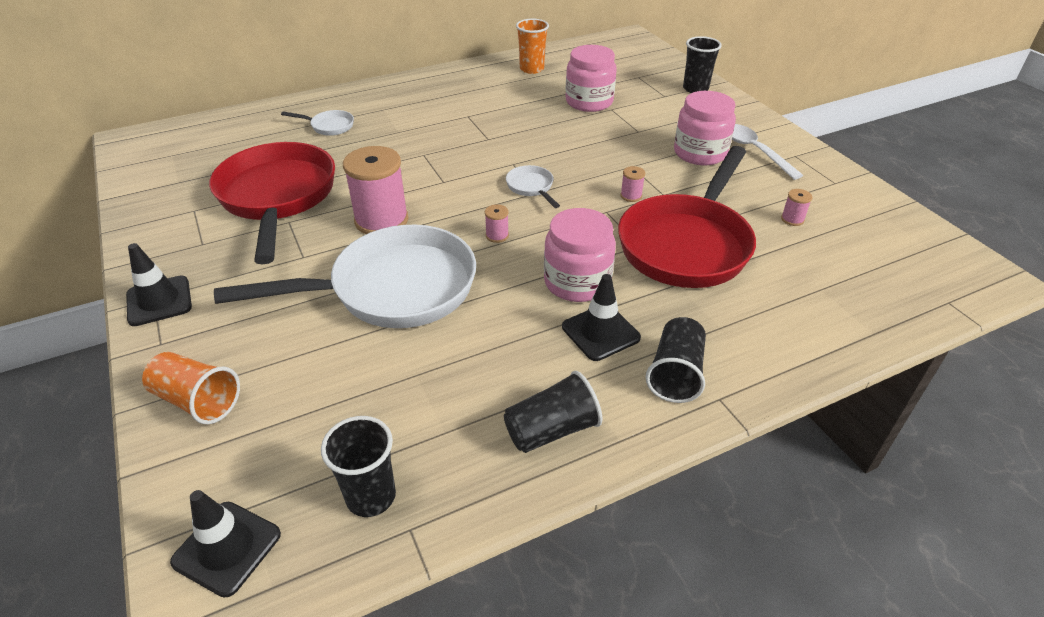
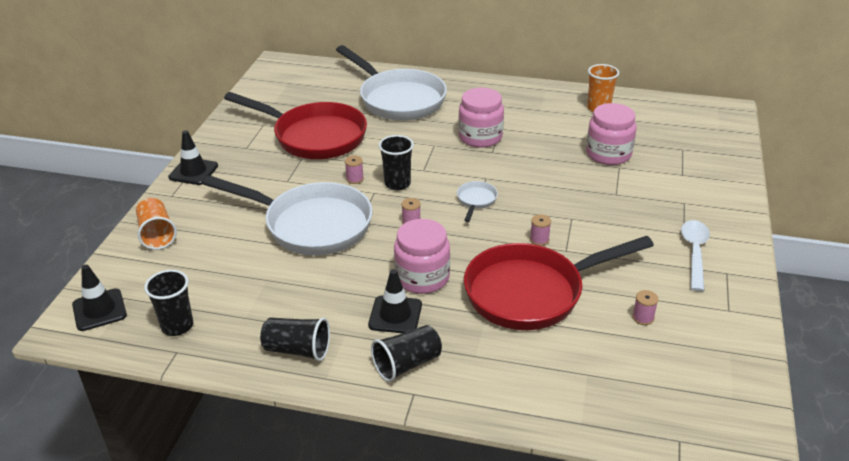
camera: 40 degrees right, 5 degrees down
(277, 197) = (314, 136): red pan -> red pan turned 90 degrees clockwise
(329, 126) = (398, 99): white pan -> white pan, size x2.48
(381, 220) = (355, 179): pink spool -> pink spool, size x0.42
(695, 89) = (720, 179): black cup -> black cup (397, 184)
(700, 153) = (642, 233): pink jar -> pink jar (480, 137)

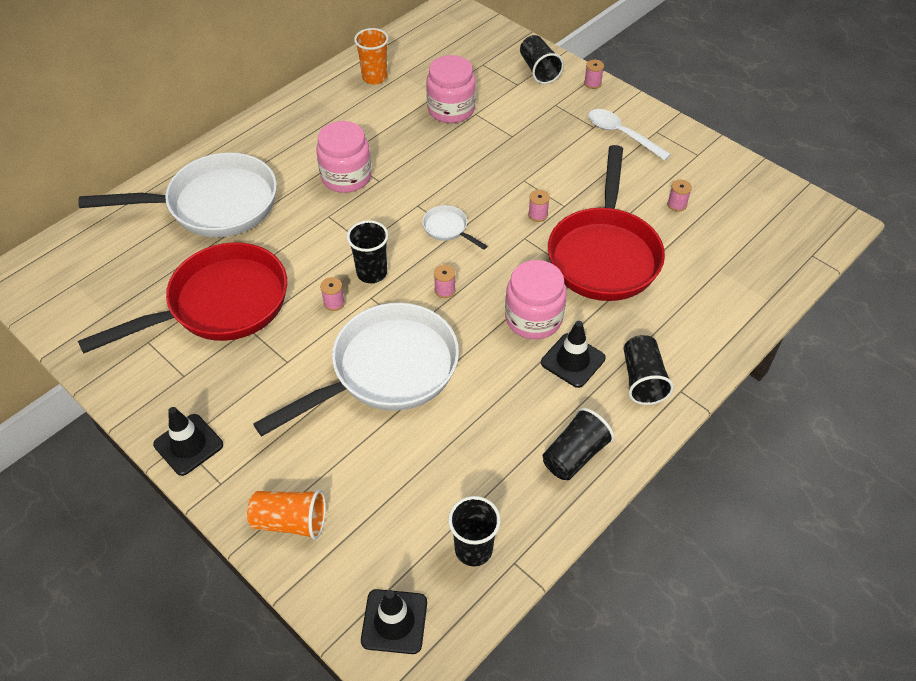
camera: 60 degrees left, 15 degrees up
(715, 179) = (539, 70): none -> black cup
(740, 213) = (592, 83): none -> pink spool

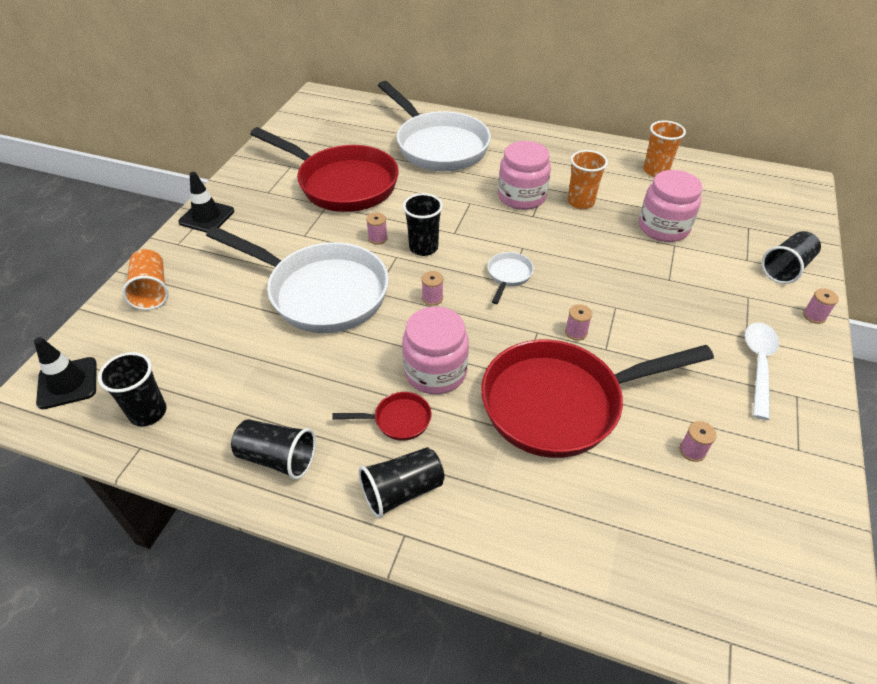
camera: 65 degrees right, 5 degrees down
(382, 142) = (580, 202): none -> orange cup
(572, 360) = (397, 420): black traffic cone -> red pan

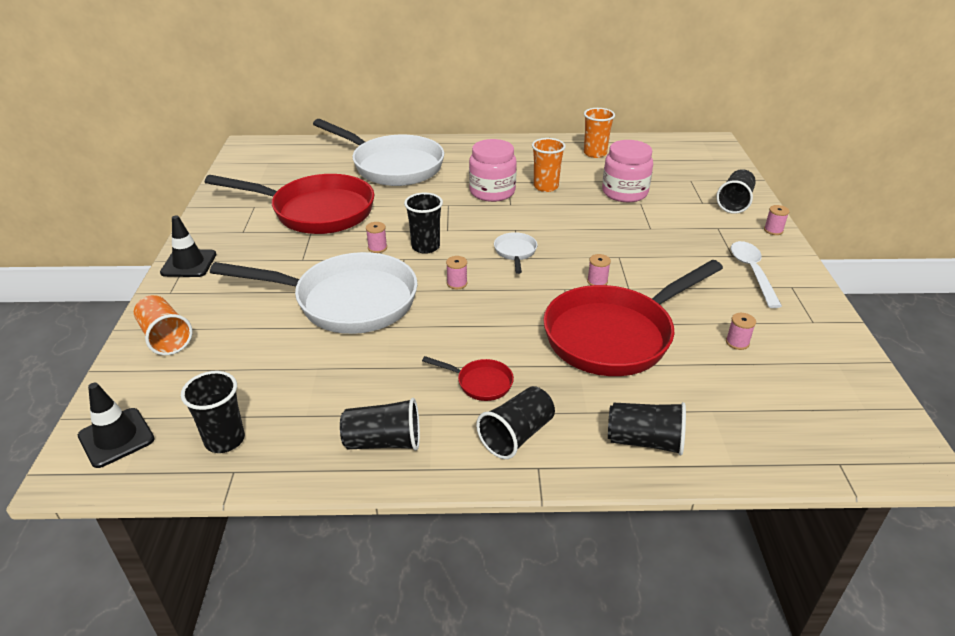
camera: 20 degrees left, 10 degrees down
(397, 420) = (480, 383): red pan -> red pan turned 45 degrees clockwise
(435, 372) = (493, 338): pink jar -> none
(526, 540) = (644, 441): none -> black cup

